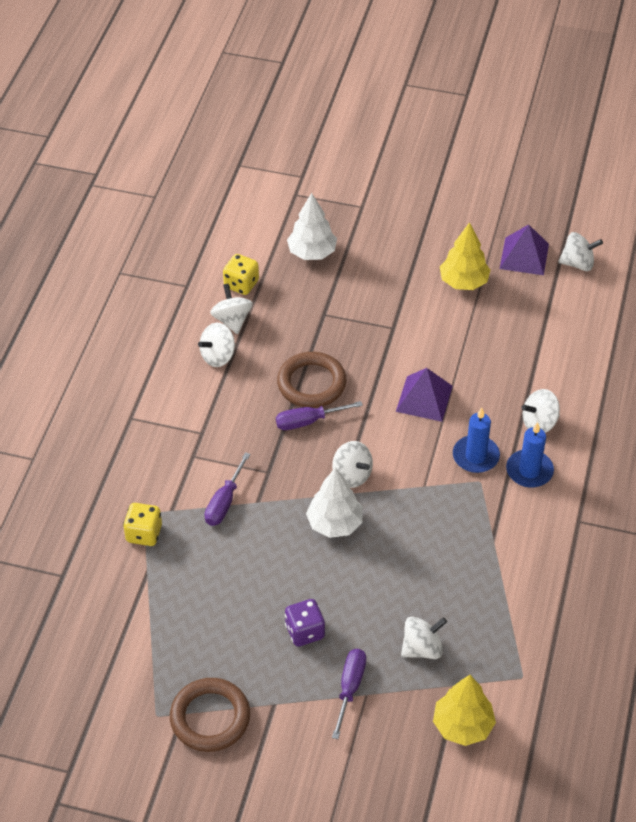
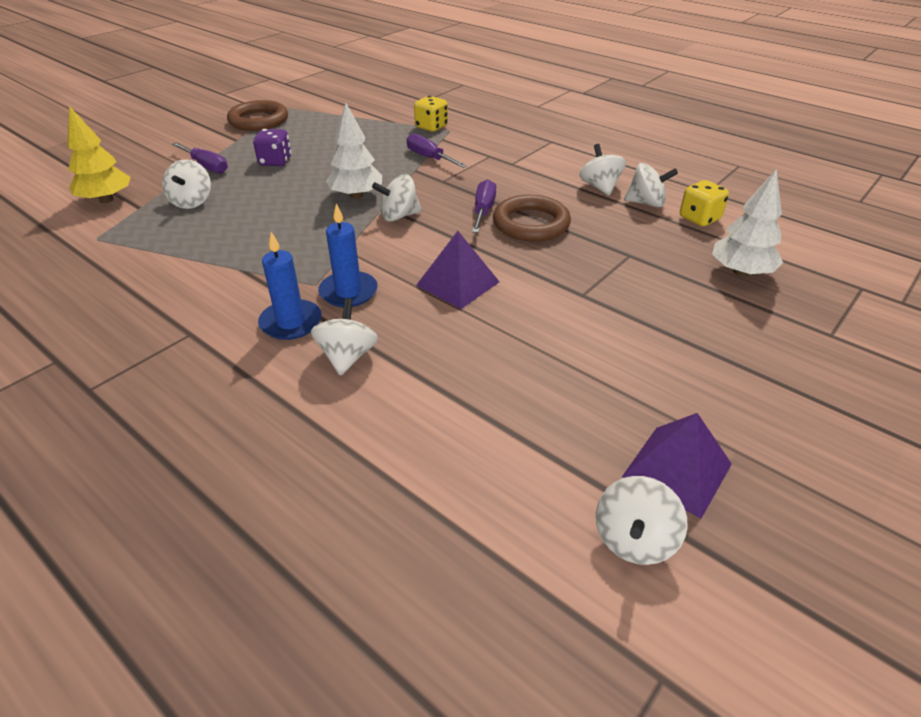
camera: 115 degrees right, 10 degrees down
(463, 282) = (640, 379): yellow tree -> none

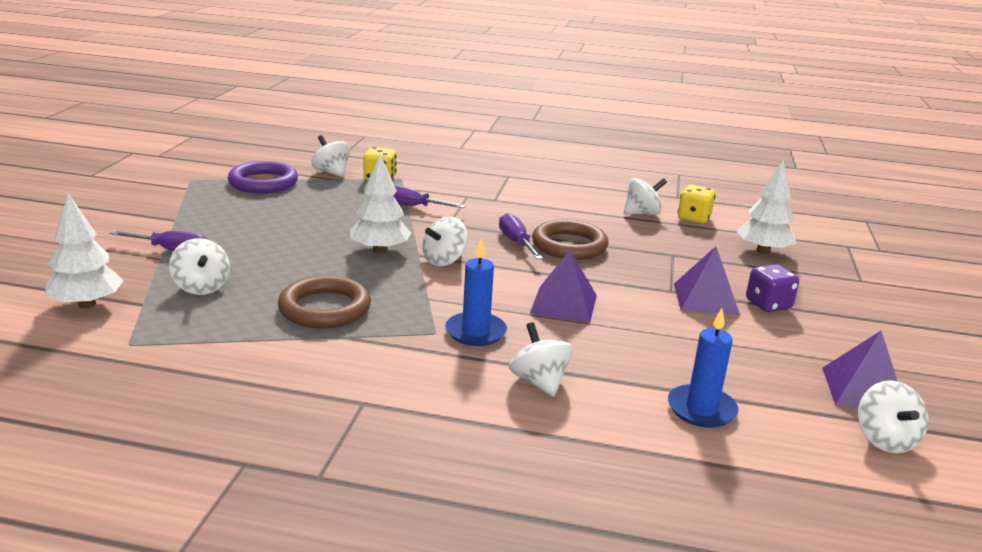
camera: 30 degrees left, 15 degrees down
(106, 200) = (87, 304): yellow tree -> white tree
(258, 120) = (176, 197): brown ring -> brown ring (325, 308)
(275, 161) = (250, 233): purple dice -> purple dice (768, 305)
(291, 322) = (453, 369): blue candle -> blue candle (701, 409)
(334, 117) = (263, 182): none -> purple ring
(600, 187) = (592, 207): white spinning top -> white spinning top (331, 172)
(610, 312) = (705, 299): none -> purple pyramid

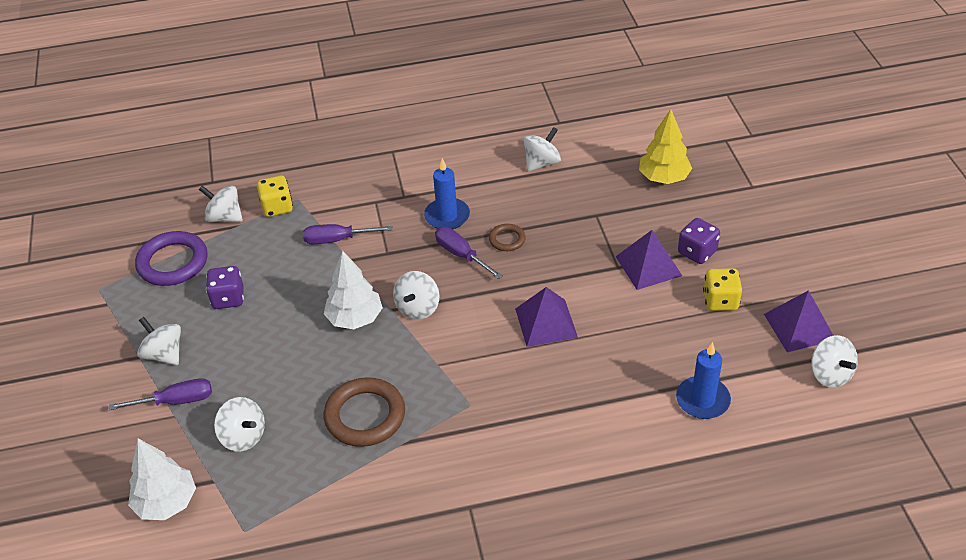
camera: 20 degrees left, 20 degrees up
(284, 211) = (228, 298): none -> purple dice
(475, 332) = (500, 389): blue candle -> blue candle (447, 216)
(539, 382) = (579, 424): white spinning top -> white spinning top (164, 354)
(569, 245) = (507, 239): brown ring -> brown ring, size x0.52
(693, 218) = (587, 151): yellow dice -> yellow dice (720, 301)
(763, 251) = (663, 178): white tree -> yellow tree

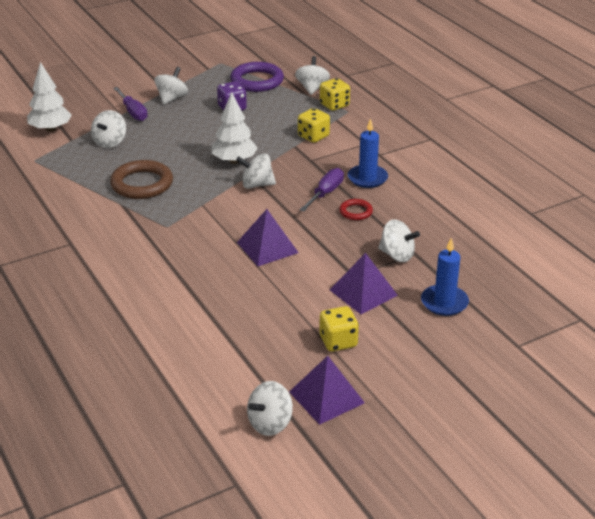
camera: 70 degrees right, 10 degrees down
(338, 239) = (313, 136): purple screwdriver -> yellow dice
(507, 239) = (356, 212): brown ring -> red ring
(541, 163) = (466, 213): white spinning top -> white spinning top (397, 255)
(663, 178) = (492, 285): yellow tree -> none
(697, 252) = (397, 319): purple dice -> none
(702, 400) = (210, 345): blue candle -> blue candle (444, 302)

